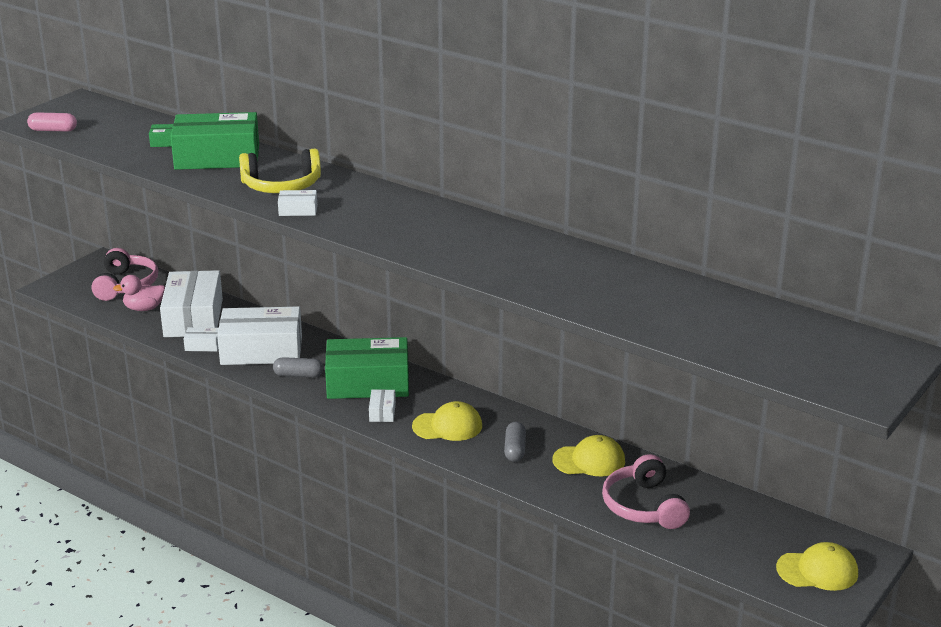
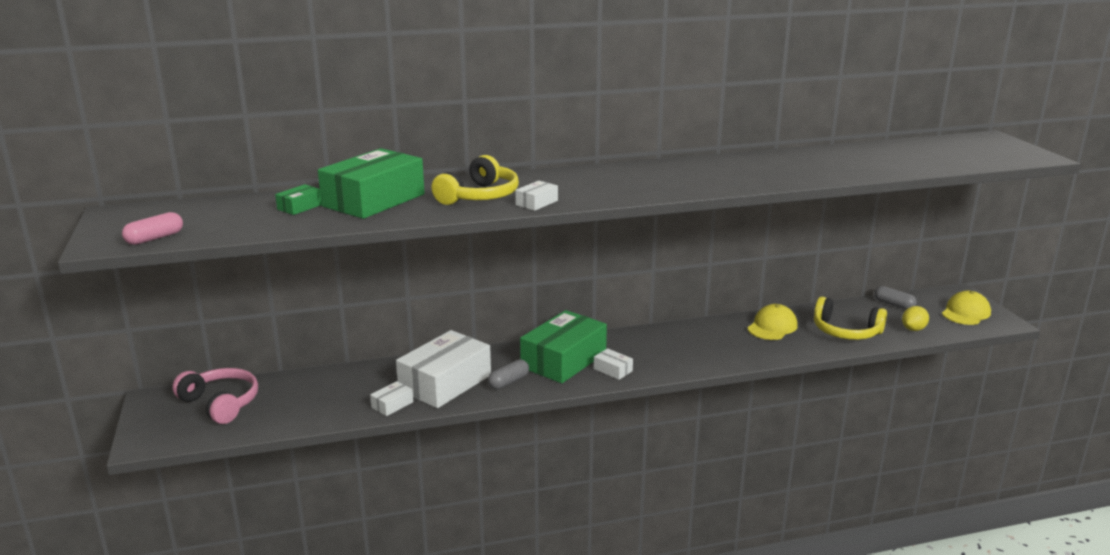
camera: 50 degrees left, 5 degrees down
(144, 308) = (279, 409): pink duck -> none
(193, 318) = (339, 393): white box -> none
(447, 426) = (666, 354): yellow cap -> none
(515, 449) = (728, 344): grey capsule -> grey capsule (894, 305)
(644, 506) = (846, 331): pink headphones -> yellow headphones
(715, 547) = (913, 329): none -> yellow lemon

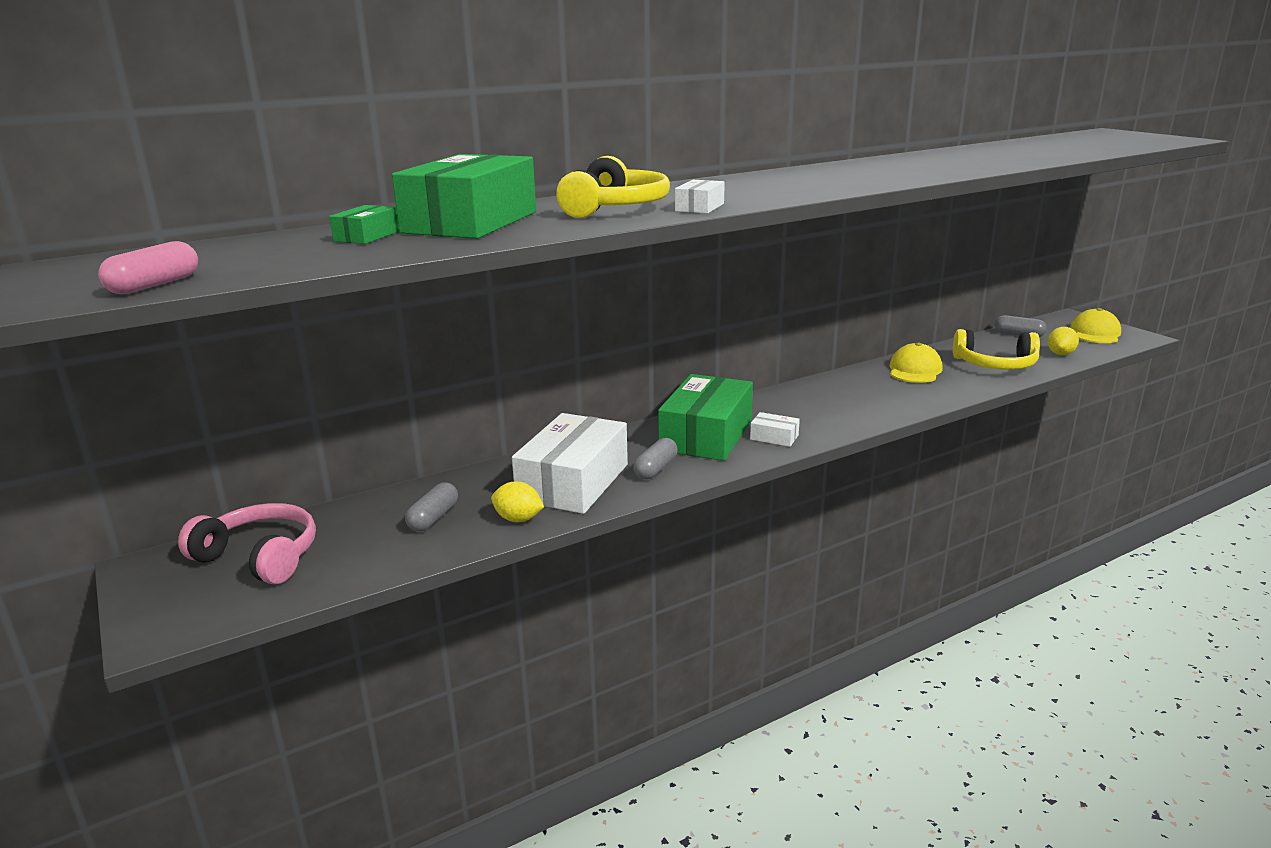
camera: 15 degrees left, 0 degrees up
(339, 394) = (433, 518): none -> grey capsule
(392, 405) = (518, 519): white box -> yellow lemon

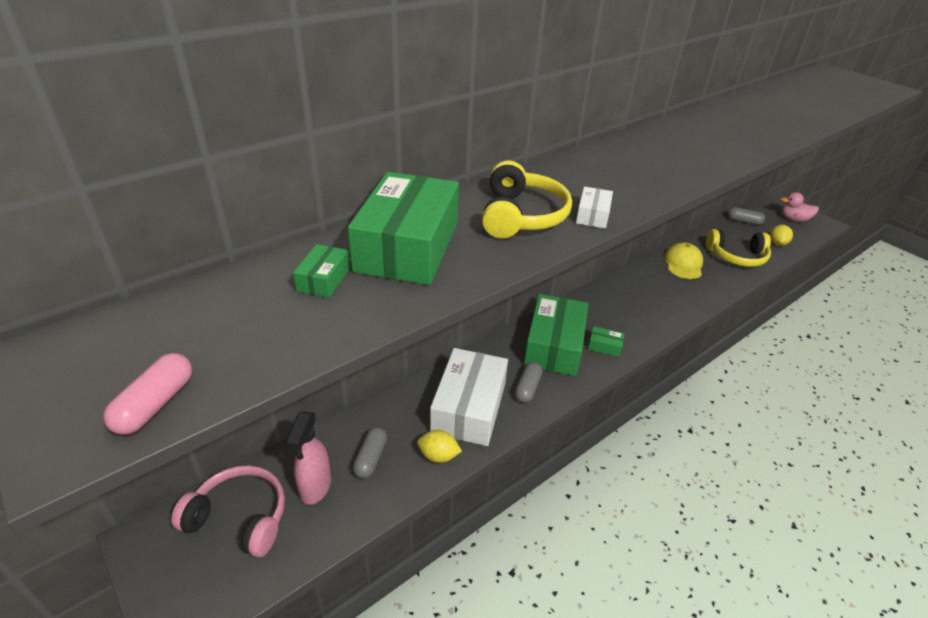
camera: 10 degrees left, 15 degrees up
(357, 537) = (315, 487): none -> pink spray bottle
(774, 437) = (604, 346): white box -> green box
(1095, 333) = (794, 219): yellow cap -> pink duck

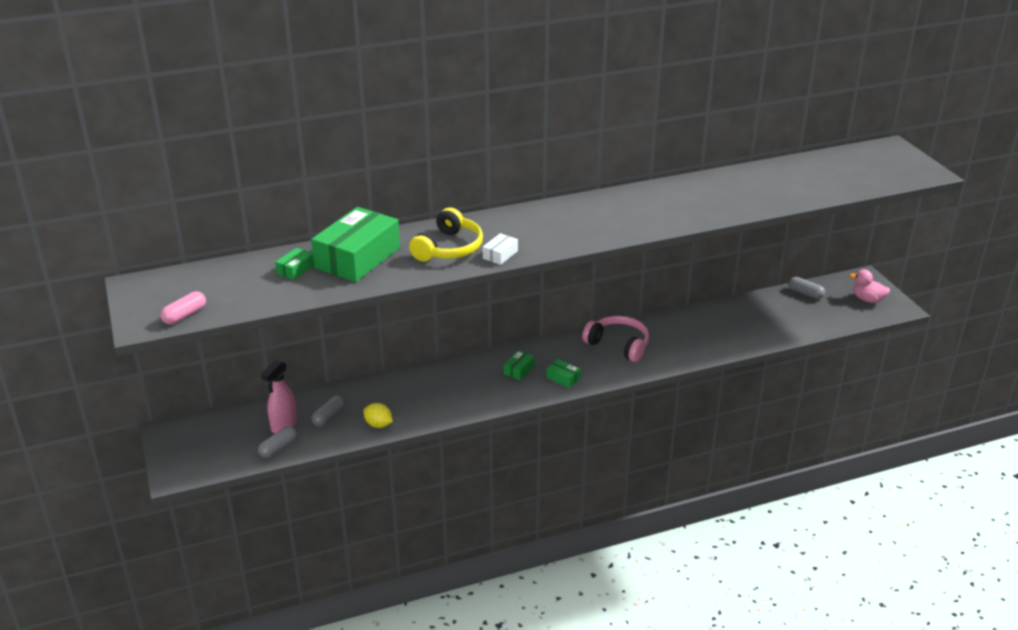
camera: 20 degrees right, 5 degrees down
(239, 518) = (228, 432): pink headphones -> pink headphones (618, 345)
(469, 407) = (419, 399): white box -> none
(527, 388) = (474, 395): grey capsule -> grey capsule (278, 448)
(554, 345) = (519, 370): green box -> green box, size x0.42
(683, 264) = (699, 324): yellow cap -> none
(737, 256) = (763, 326): yellow headphones -> none
(777, 243) = (821, 320): yellow lemon -> none

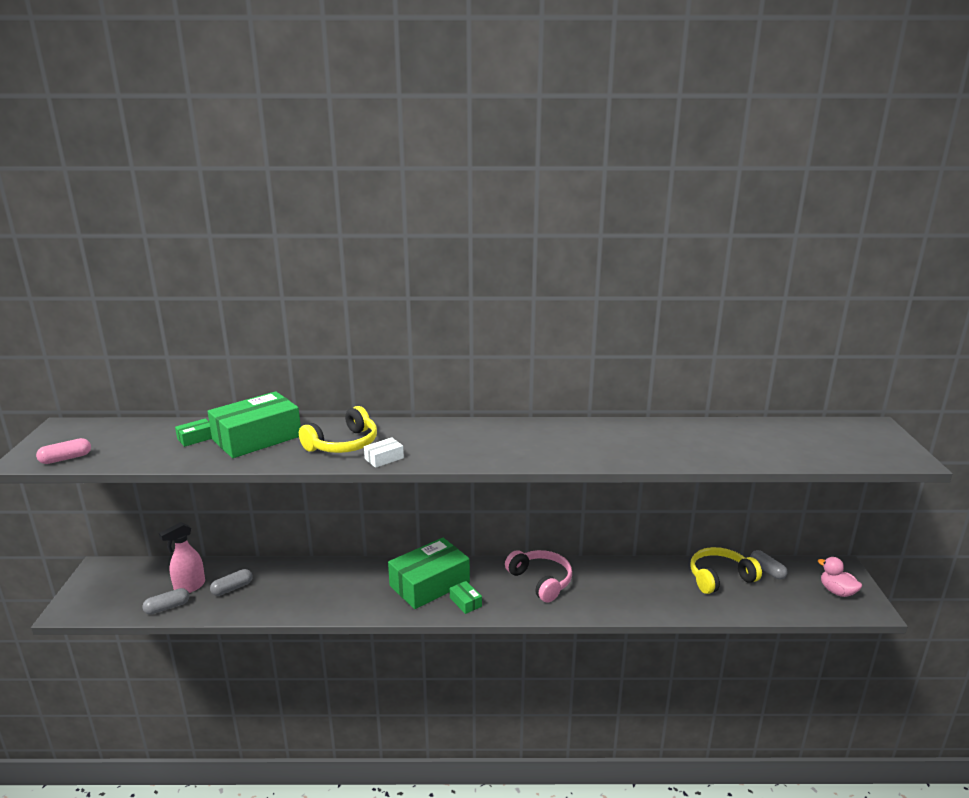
camera: 20 degrees right, 10 degrees down
(378, 425) = (266, 607): yellow lemon -> none
(519, 370) = (429, 584): green box -> green box, size x2.37
(770, 308) = (720, 578): none -> yellow headphones

